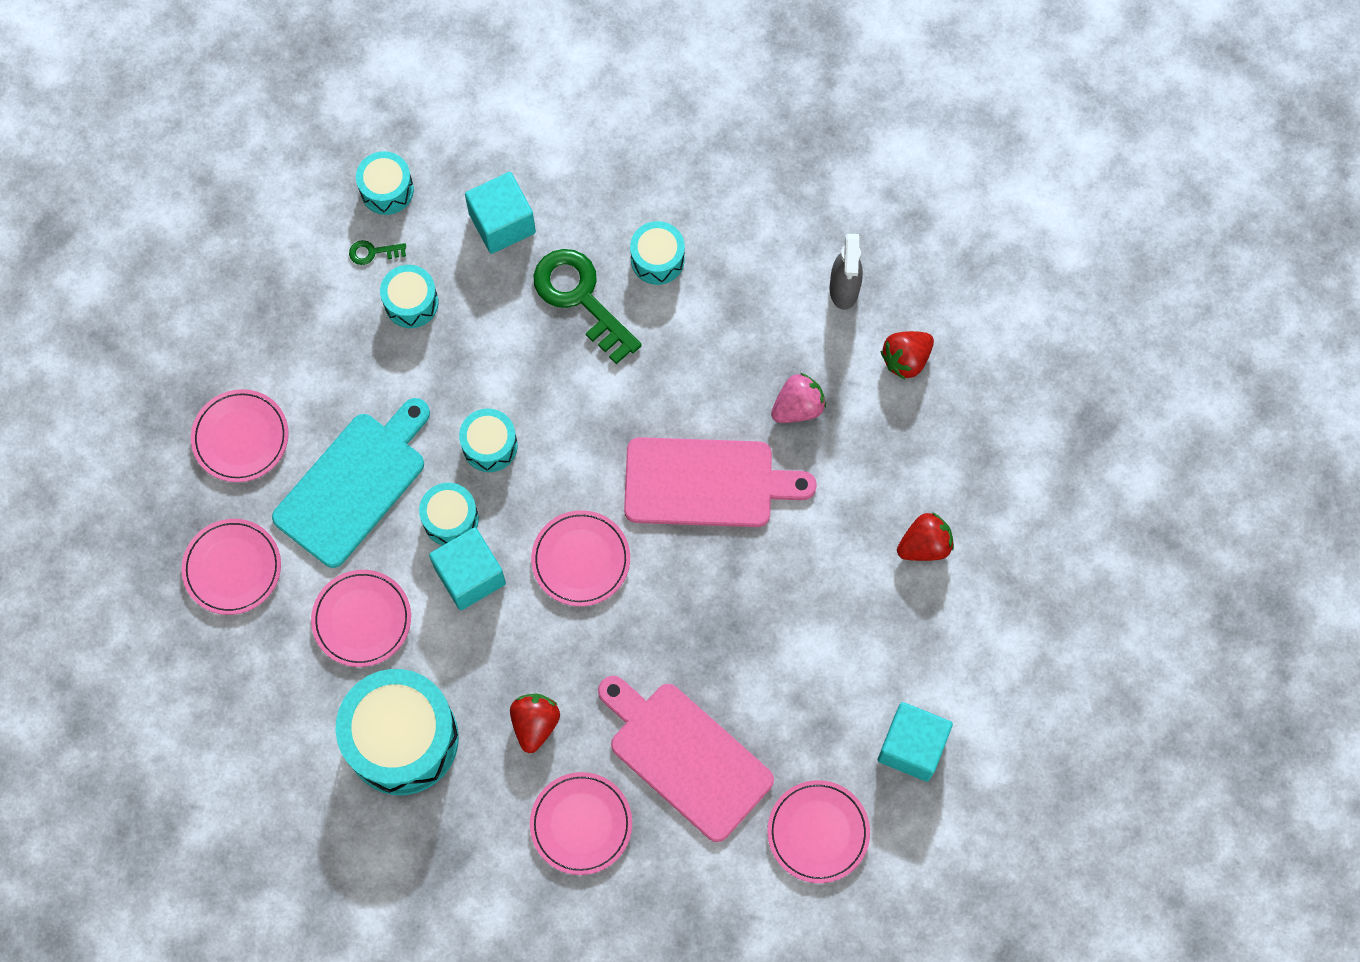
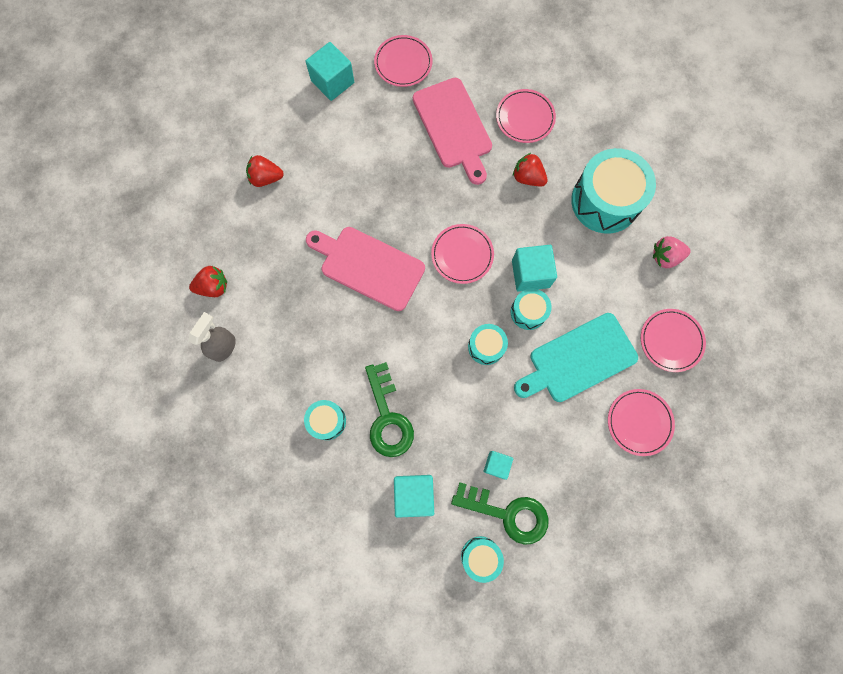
camera: 155 degrees left, 5 degrees up
(362, 619) = (603, 276): pink plate -> none
(373, 252) = (508, 513): green key -> green key, size x2.37
(411, 302) = (496, 465): turquoise drum -> turquoise cube
(535, 724) = (527, 177): red strawberry -> red strawberry turned 90 degrees clockwise
(798, 407) = (292, 287): pink strawberry -> pink strawberry (665, 257)

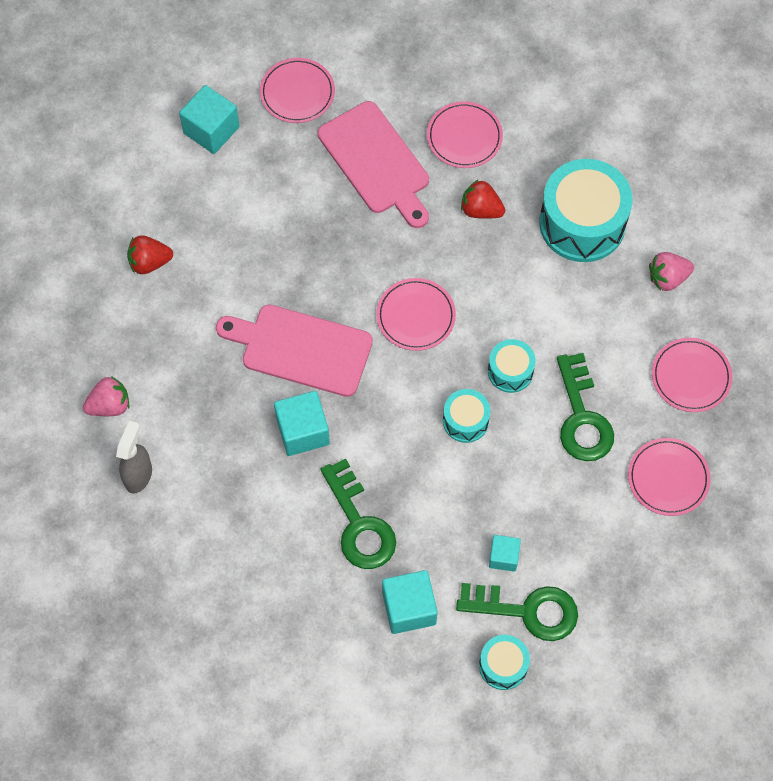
camera: 10 degrees left, 10 degrees down
(213, 287) = (110, 405): red strawberry -> pink strawberry
(327, 421) = (285, 541): turquoise drum -> none
(530, 274) = (505, 325): turquoise cube -> turquoise cube (303, 431)
(578, 359) = (582, 417): turquoise cutting board -> green key

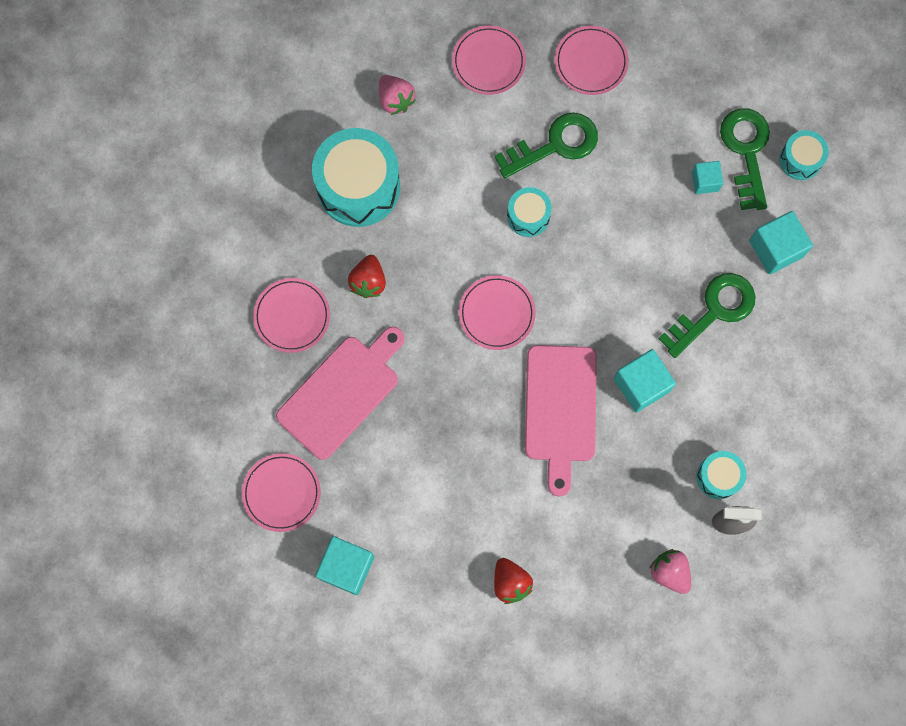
camera: 105 degrees left, 10 degrees up
(465, 421) = (588, 243): turquoise drum -> turquoise drum (718, 477)

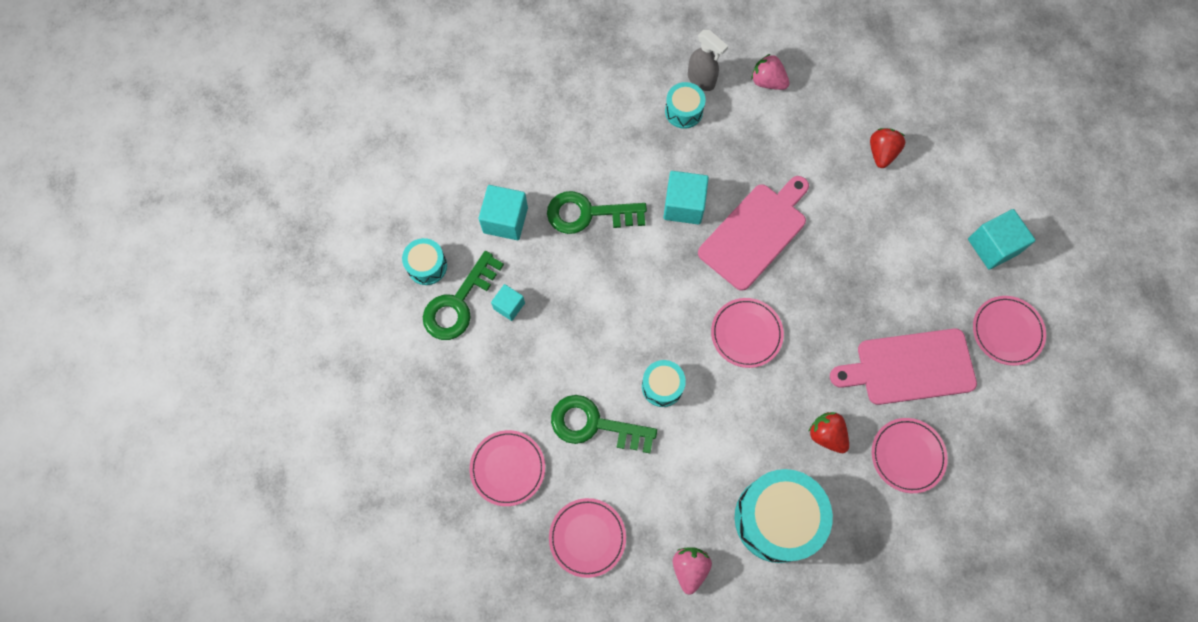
camera: 140 degrees left, 5 degrees down
(368, 281) = (826, 435): red strawberry -> red strawberry turned 90 degrees counterclockwise
(669, 572) = (767, 81): pink strawberry -> pink strawberry turned 120 degrees clockwise

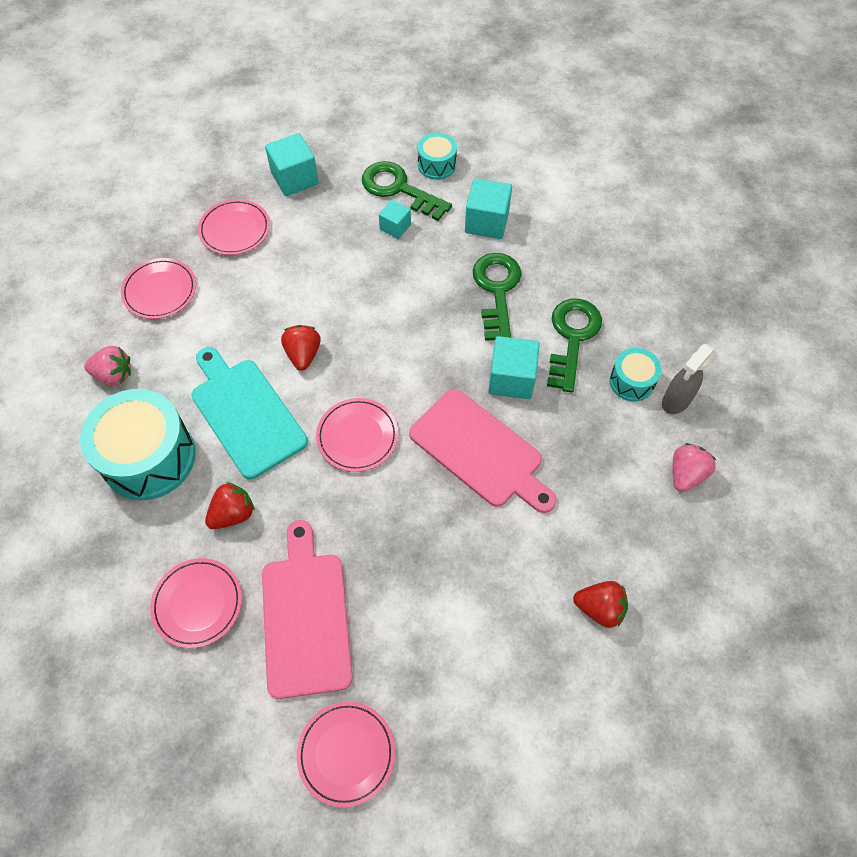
camera: 90 degrees right, 10 degrees down
(594, 425) = (269, 296): green key -> green key (572, 337)
(662, 386) = (303, 354): turquoise drum -> red strawberry
(728, 434) = (245, 414): none -> turquoise cutting board
(993, 246) = (469, 749): turquoise cube -> turquoise cube (295, 178)

